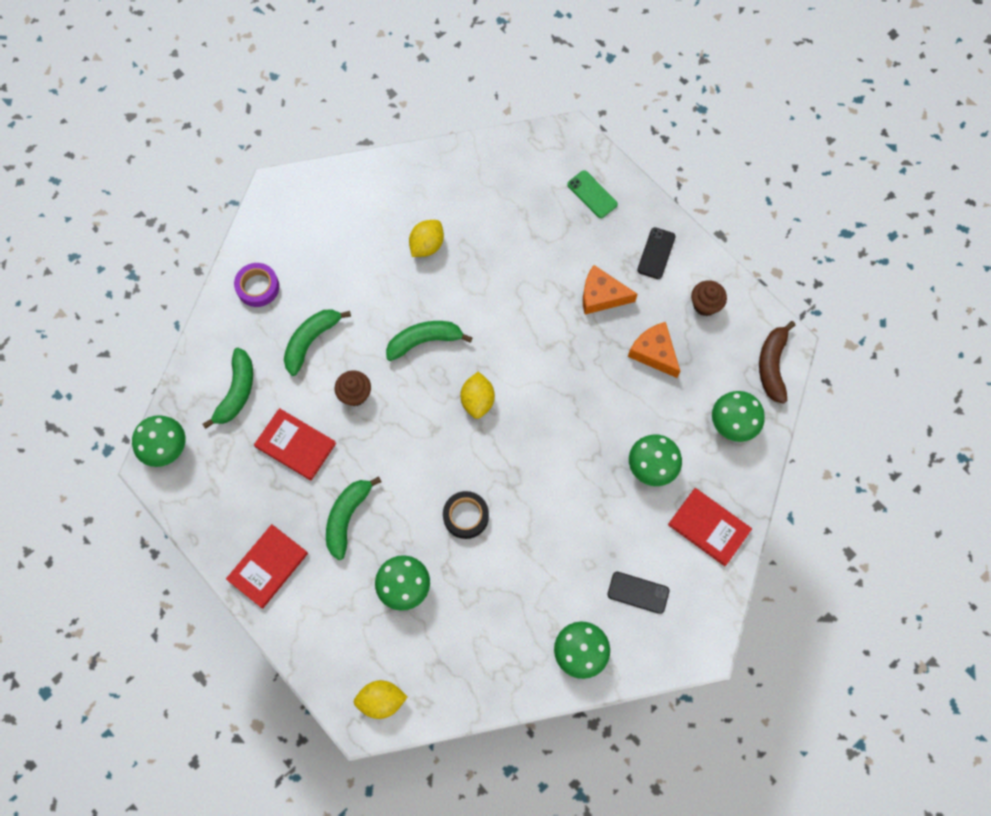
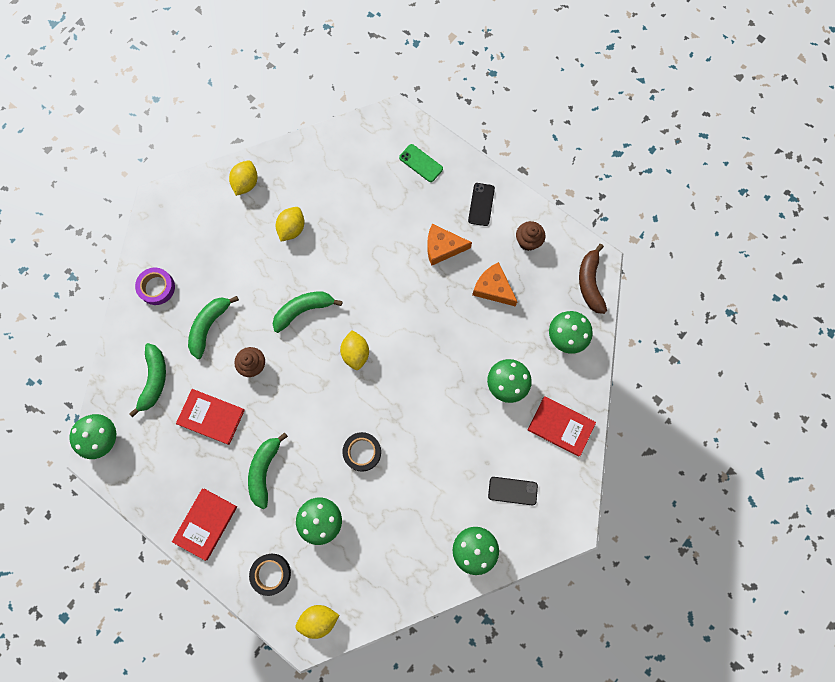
camera: 10 degrees left, 5 degrees up
(334, 638) = (271, 573): none -> black tape
(382, 185) = (246, 183): none -> yellow lemon

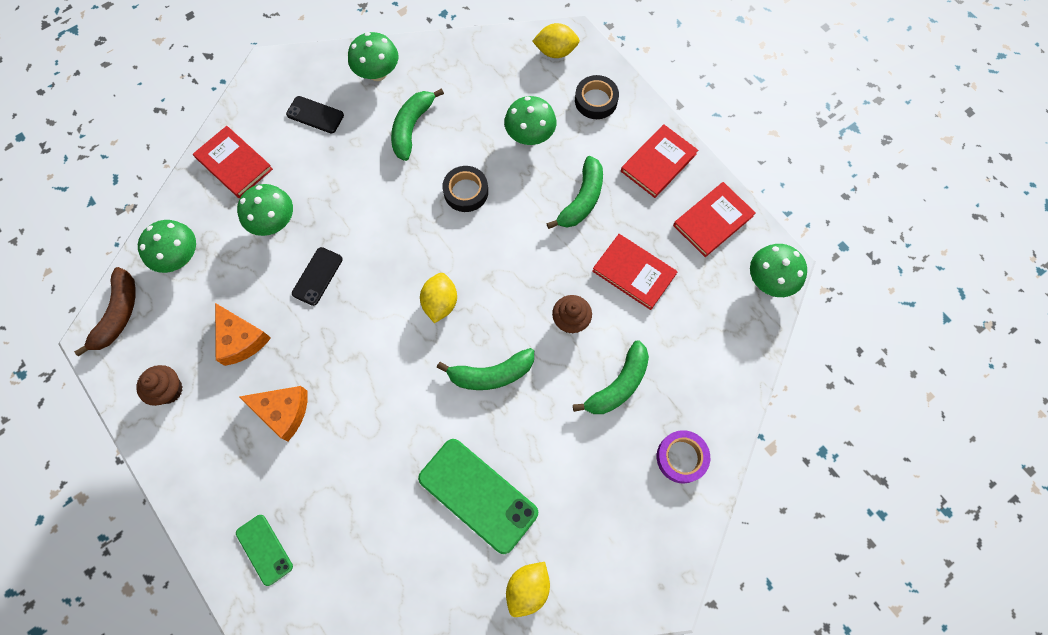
camera: 165 degrees left, 5 degrees down
(153, 480) = (713, 221): none -> red book
(154, 380) = (698, 334): green banana -> green banana (412, 127)
(292, 229) = (478, 495): yellow lemon -> green phone
(481, 204) = (206, 460): black phone -> black phone (317, 276)

